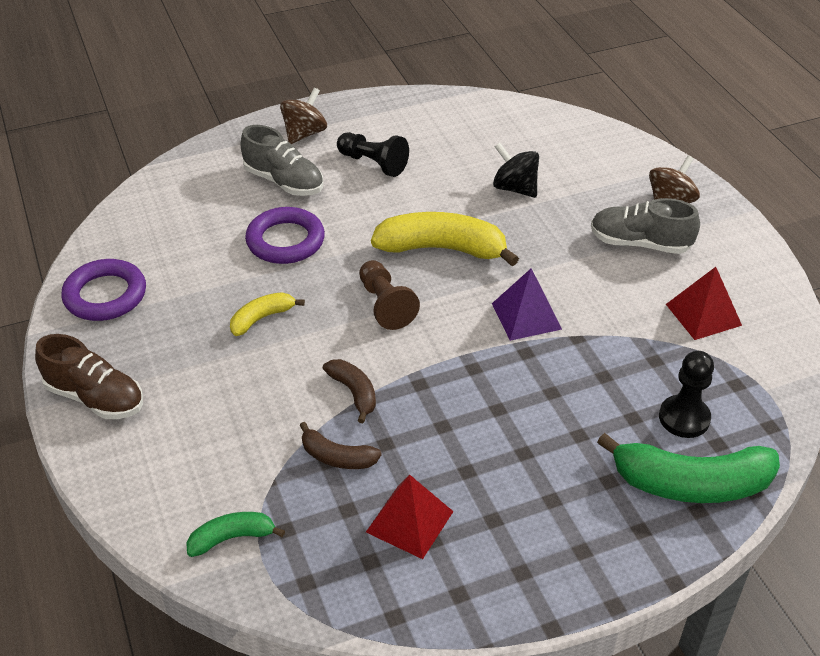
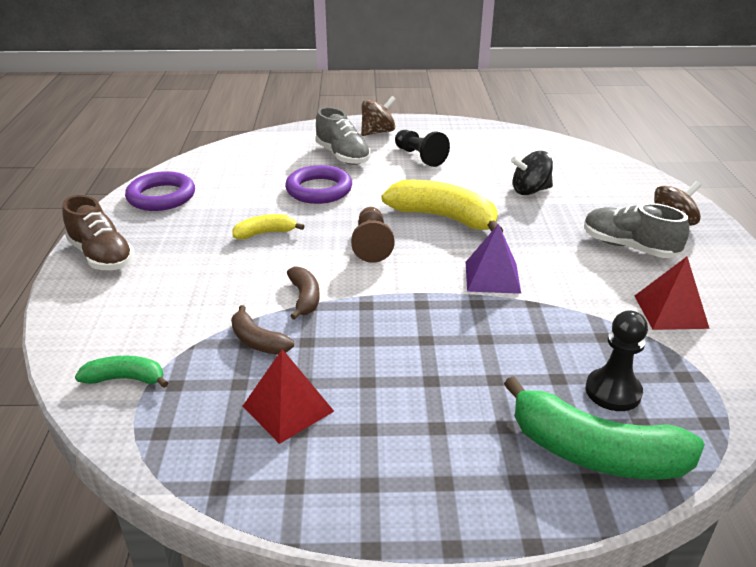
camera: 20 degrees right, 10 degrees down
(515, 188) = (530, 191): black spinning top -> black spinning top turned 75 degrees counterclockwise

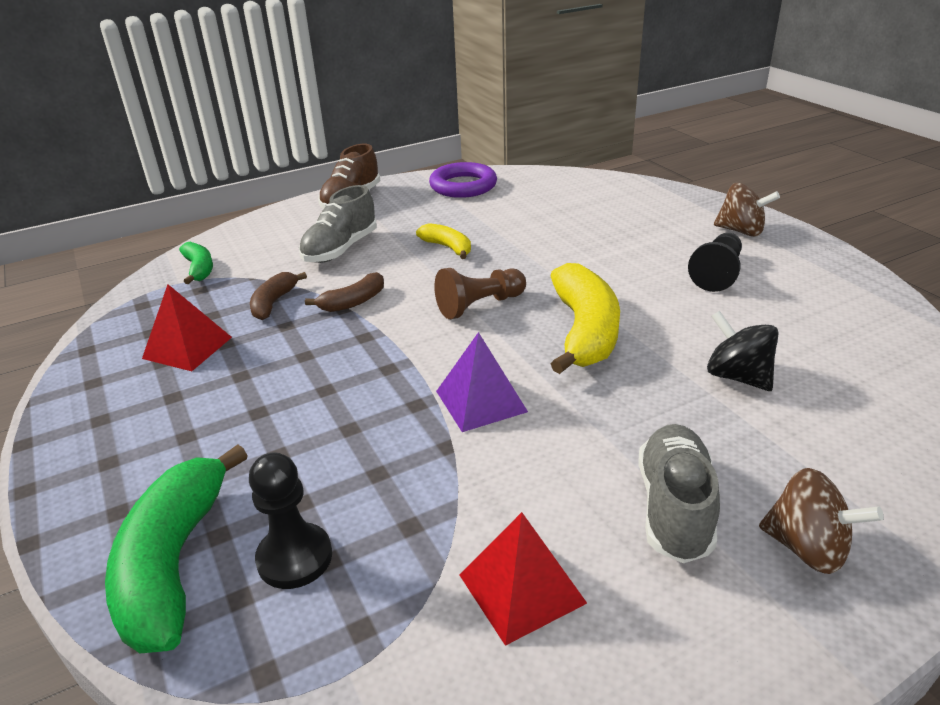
camera: 65 degrees right, 0 degrees up
(319, 190) = (559, 244): purple ring -> none
(342, 156) = (651, 231): grey shoe -> grey shoe (340, 249)

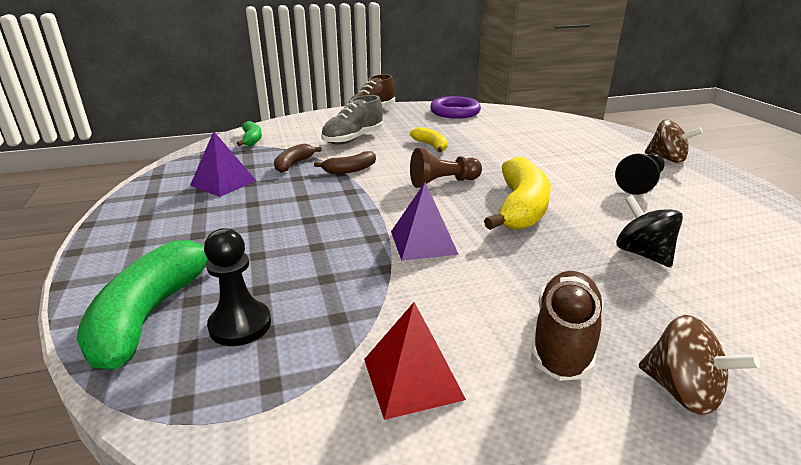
camera: 10 degrees right, 5 degrees down
(187, 347) = (223, 183): red pyramid -> purple pyramid
(674, 508) = (564, 340): grey shoe -> brown shoe

